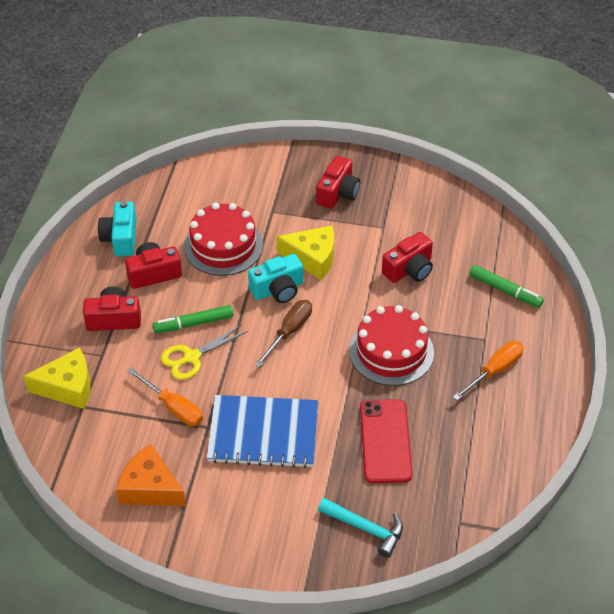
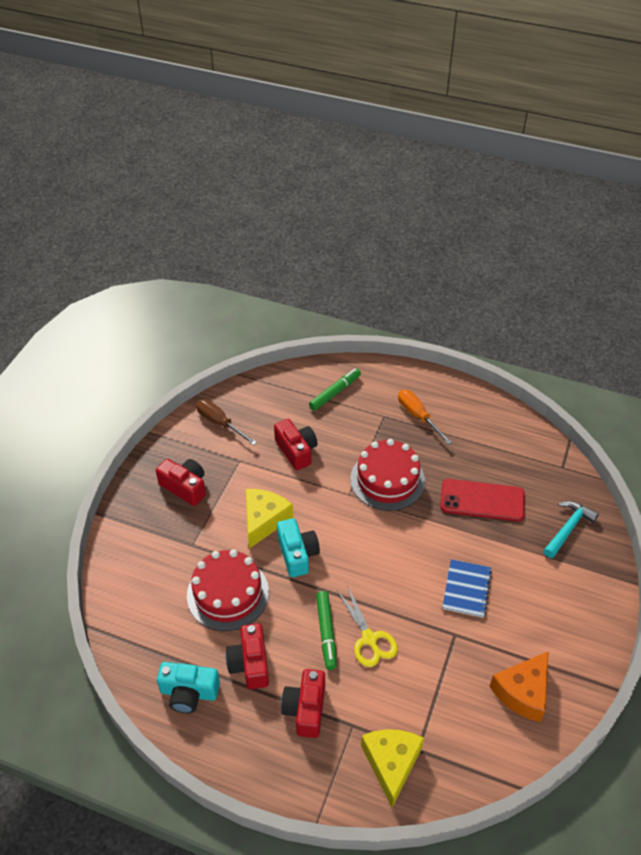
camera: 80 degrees left, 0 degrees up
(173, 407) = (429, 661): orange screwdriver -> none
(263, 433) = (466, 589): blue notebook -> blue notebook, size x0.59
(289, 332) = (352, 552): brown screwdriver -> brown screwdriver (220, 423)

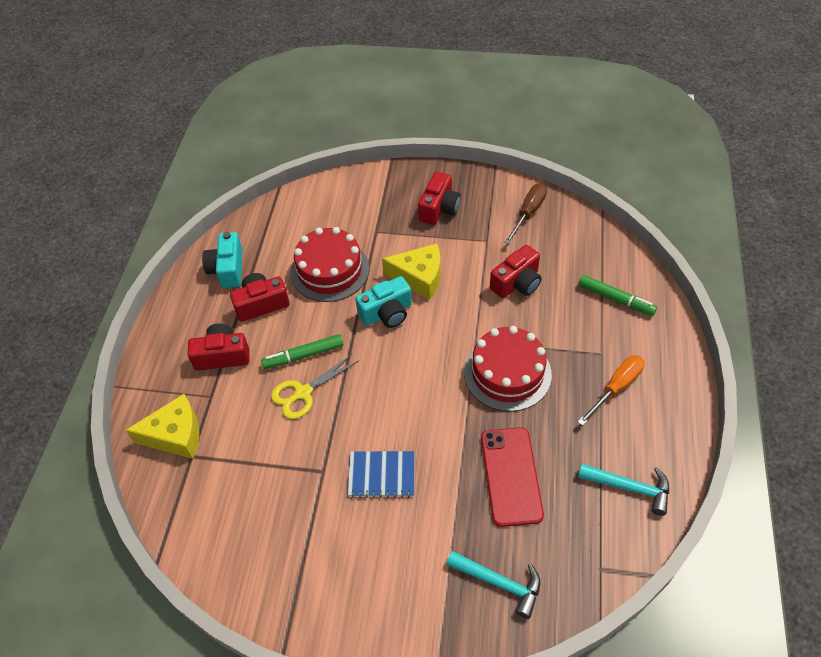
camera: 80 degrees right, 5 degrees up
(503, 433) = (629, 488): none -> turquoise hammer
(522, 692) = (264, 548): orange cheese -> none

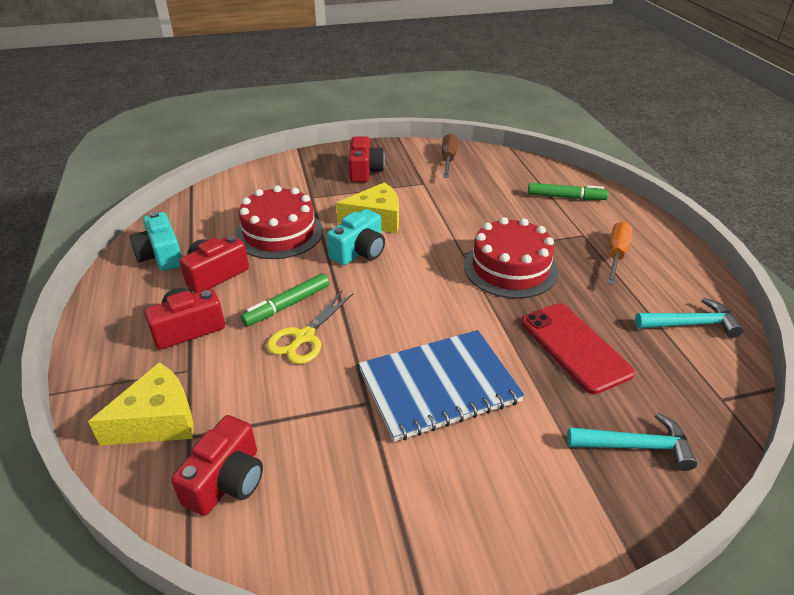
camera: 25 degrees left, 15 degrees down
(381, 475) = (439, 386): blue notebook -> blue notebook, size x1.70
(517, 283) = (472, 205): red camera -> red camera (227, 481)

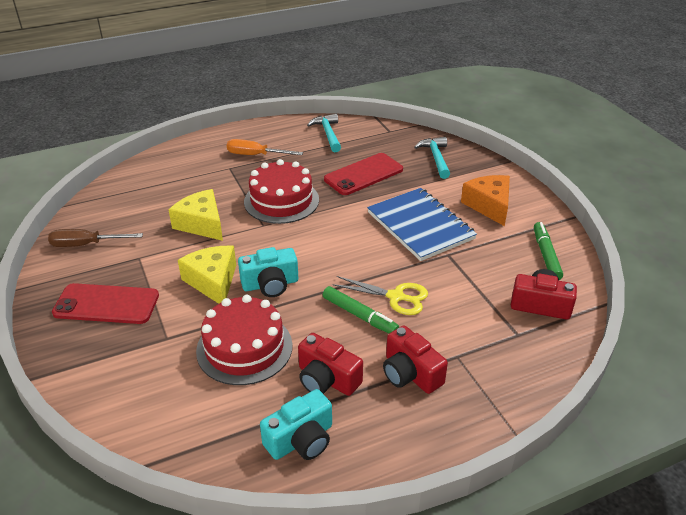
camera: 100 degrees left, 0 degrees up
(158, 420) = (513, 357): yellow cheese -> yellow cheese (201, 224)
(359, 251) = (270, 284): turquoise camera -> turquoise camera turned 135 degrees clockwise
(364, 171) = (106, 304): red camera -> red phone
(481, 487) = (489, 205): none -> orange cheese
(566, 197) = (170, 174): green marker -> green marker (546, 255)

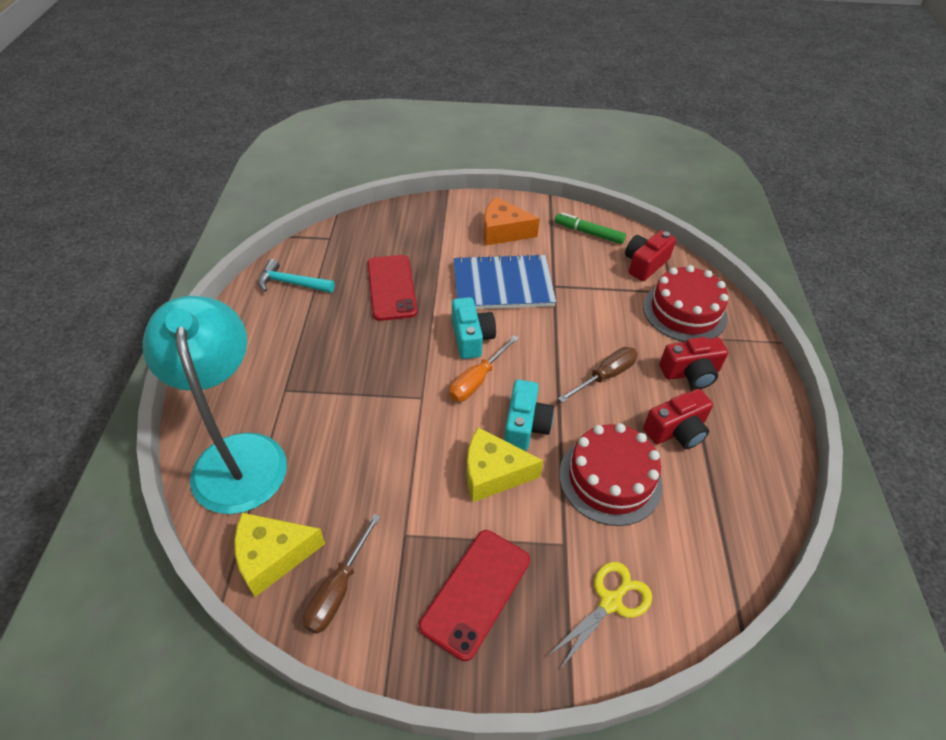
camera: 65 degrees left, 10 degrees up
(166, 171) = (237, 455): none -> turquoise lamp
(201, 224) = (380, 452): yellow cheese -> yellow cheese (272, 556)
(255, 155) = (279, 357): orange screwdriver -> orange screwdriver (477, 380)
(281, 201) = (388, 367): red cake -> red cake (684, 312)
(301, 440) = (742, 475): turquoise camera -> turquoise camera (471, 338)
(359, 315) = (605, 376): green marker -> brown screwdriver
(396, 297) = (592, 342): yellow scissors -> yellow scissors (610, 602)
(436, 158) = (405, 229): turquoise hammer -> none

